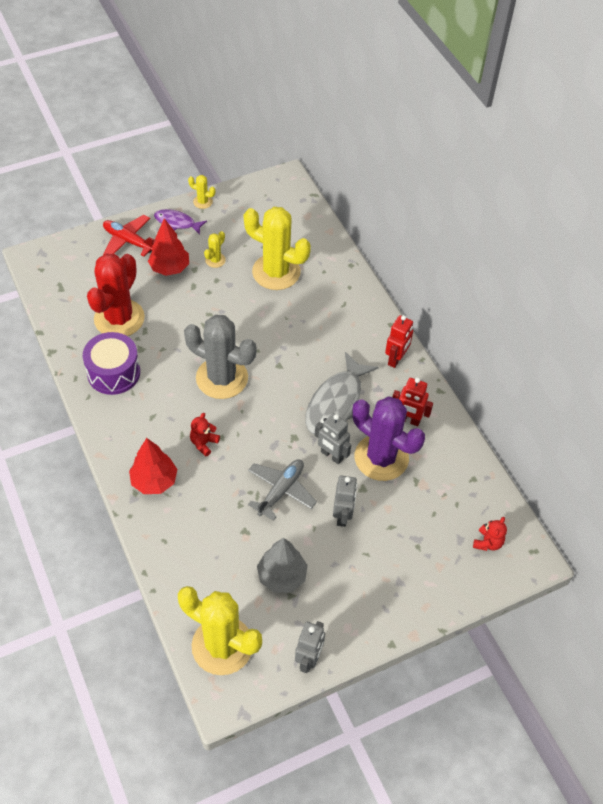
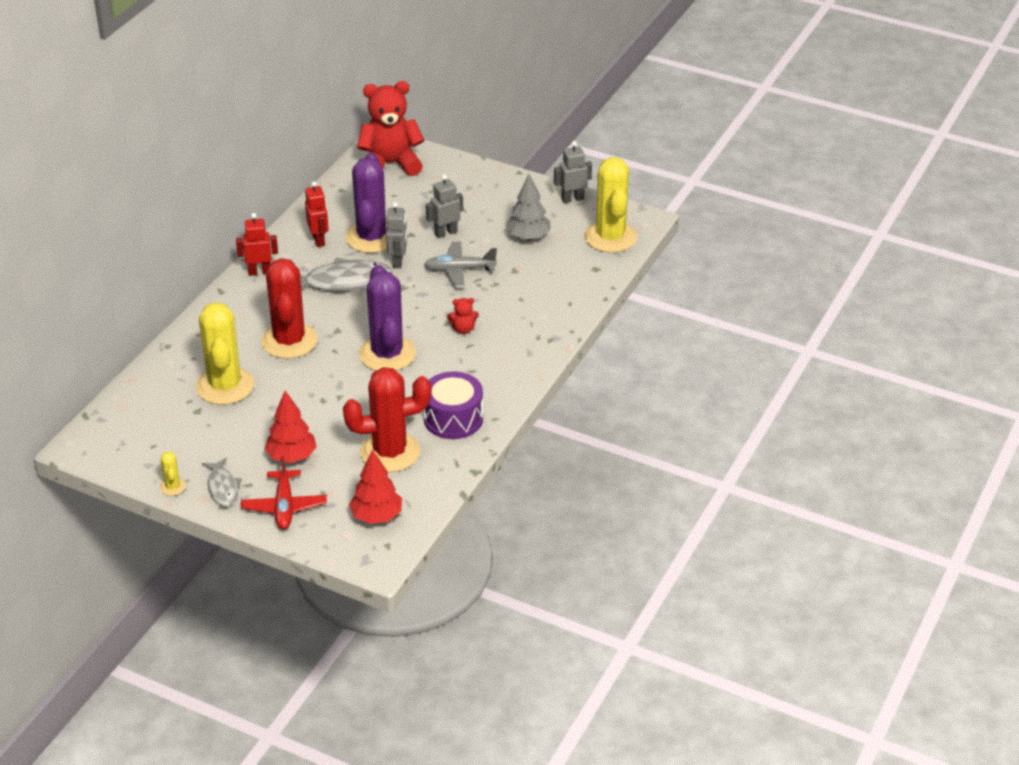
camera: 125 degrees left, 15 degrees down
(154, 481) = (528, 335): red tree -> red tree (376, 516)
(177, 223) = (223, 487): purple fish -> grey fish
(215, 260) = (249, 433): yellow cactus -> none
(222, 378) = (387, 354): grey cactus -> purple cactus
(293, 331) = (289, 341): none -> red cactus
(487, 542) = (390, 164): red teddy bear -> red teddy bear, size x2.34

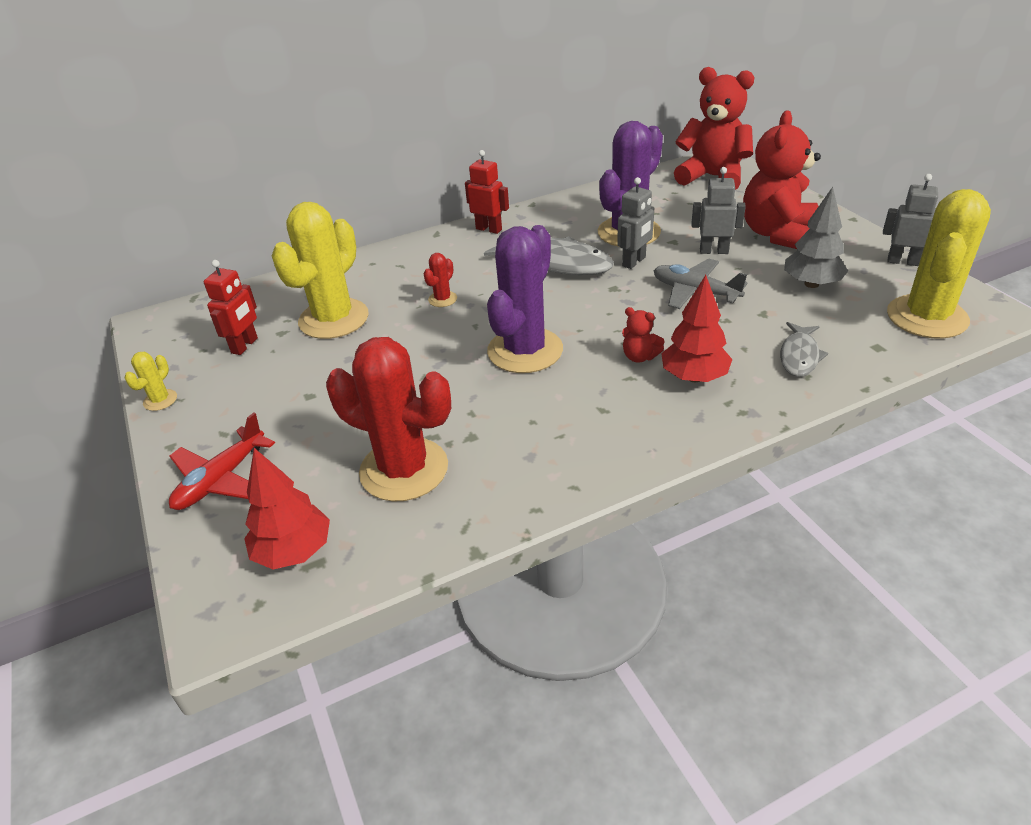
camera: 40 degrees right, 0 degrees up
(223, 487) = (198, 424): grey fish -> grey fish (799, 356)
(289, 341) = (442, 299): red cactus -> red cactus, size x0.42
(291, 456) = (300, 422): red tree -> red tree (694, 377)
(319, 240) = (574, 219): red robot -> red robot (245, 346)
(453, 419) = (521, 462): purple drum -> none
(478, 203) = (777, 234): none -> red teddy bear

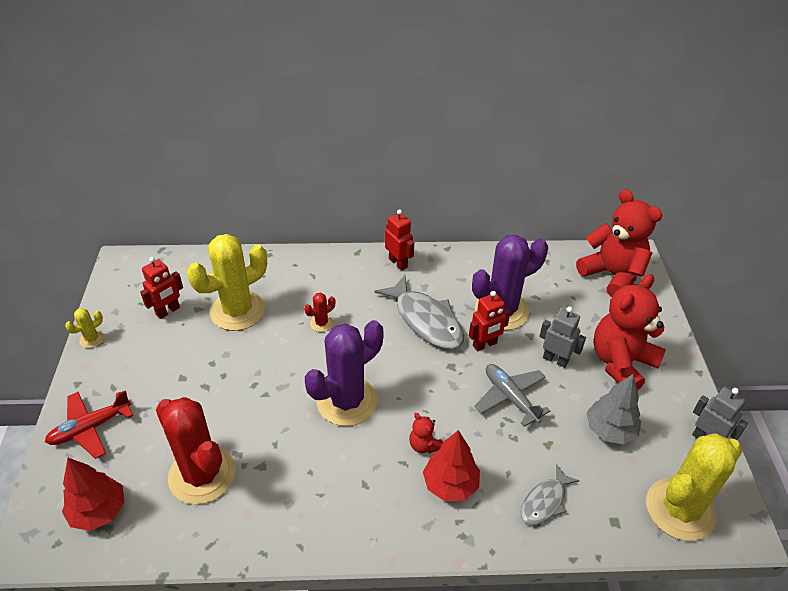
camera: 20 degrees right, 5 degrees up
(634, 262) = (485, 345): grey robot -> red robot

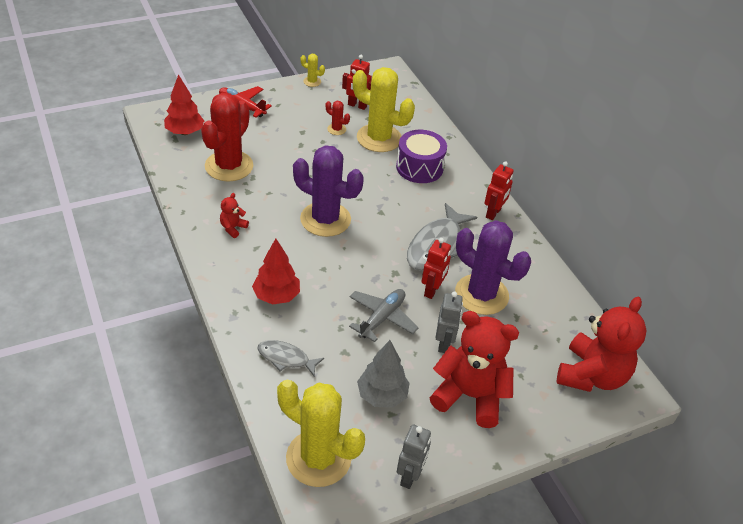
camera: 65 degrees right, 0 degrees up
(304, 293) = (419, 167): none -> purple drum
(321, 323) = (394, 185): red cactus -> red cactus (336, 129)
(424, 445) = (306, 273): red teddy bear -> red teddy bear (233, 228)
(485, 345) = (432, 290): red robot -> red robot turned 105 degrees counterclockwise

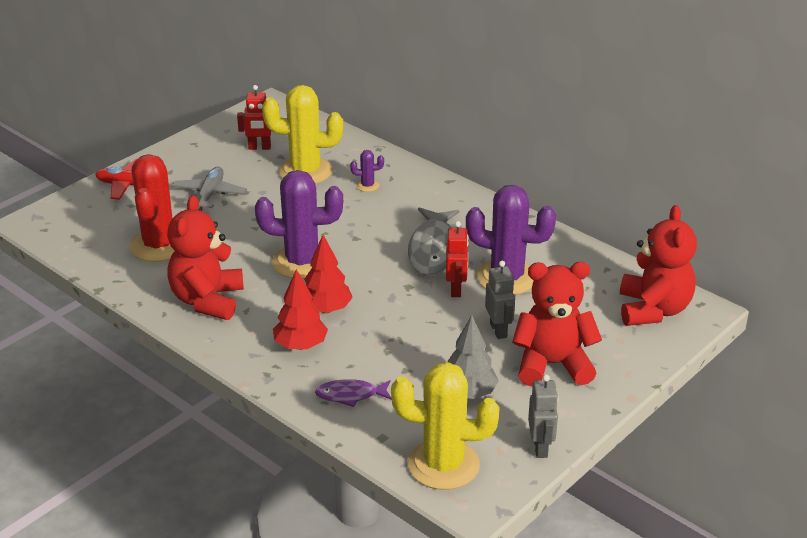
camera: 20 degrees left, 10 degrees down
(185, 132) = (82, 228): red tree -> red tree (326, 309)
(233, 228) = (207, 300): red teddy bear -> red teddy bear, size x2.34
(286, 358) = (350, 395): grey fish -> purple fish
(312, 82) = (192, 139): yellow cactus -> none
(336, 129) = (253, 176): red cactus -> none
(382, 318) = (422, 329): grey plane -> grey plane (209, 195)
(419, 167) = (367, 186): purple drum -> purple cactus
(493, 213) = (471, 204): red robot -> none

